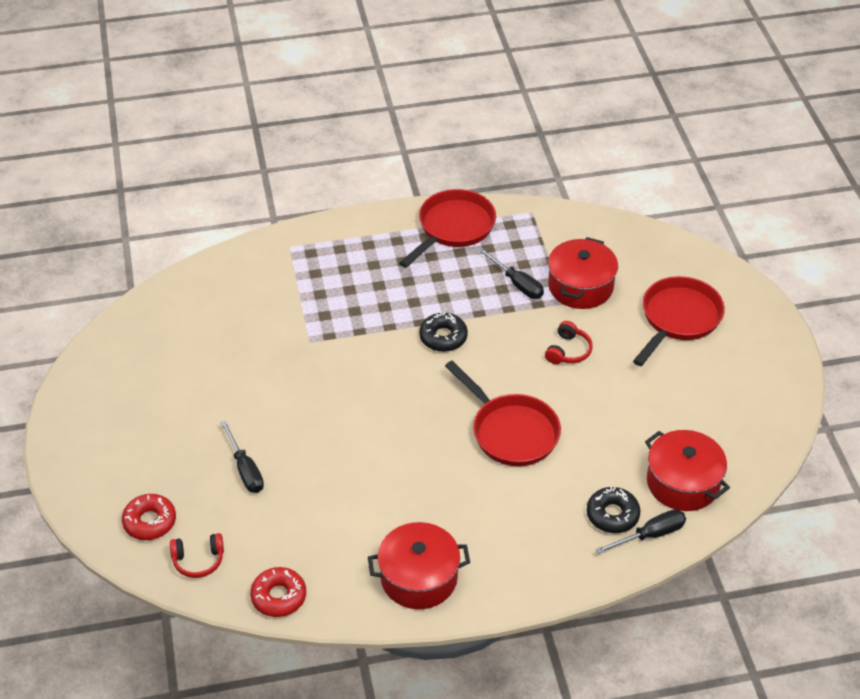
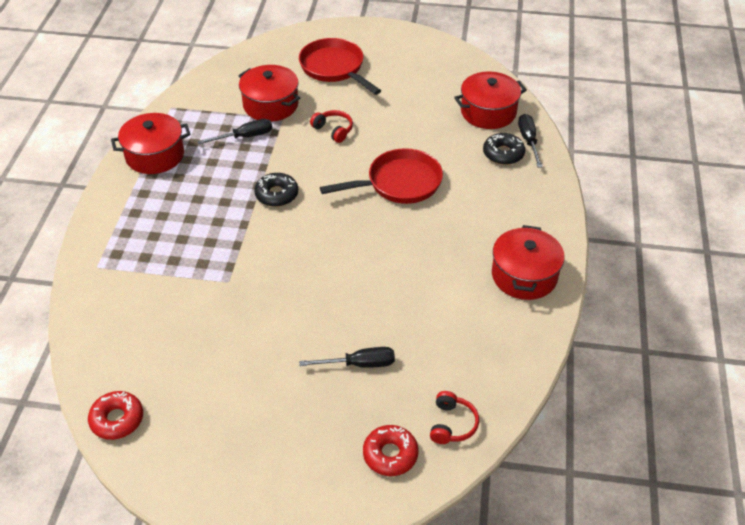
camera: 70 degrees left, 0 degrees up
(279, 596) = (513, 372): red donut -> red donut (117, 419)
(453, 228) = (155, 155): red pan -> red pot

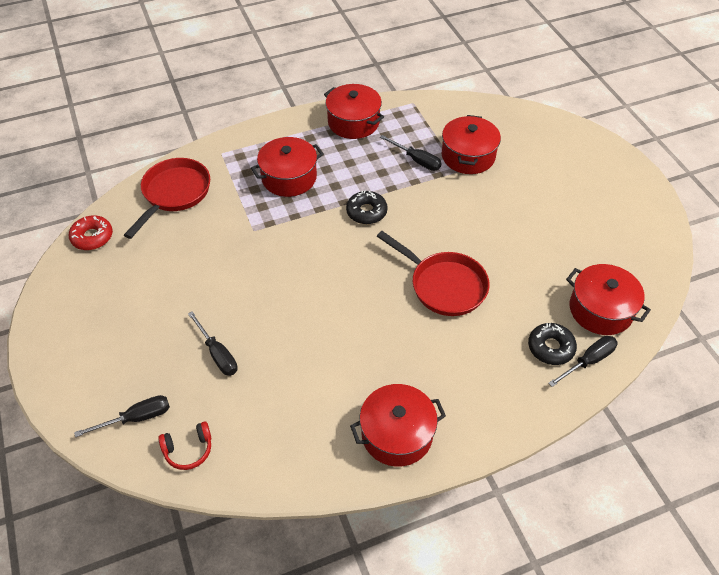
camera: 60 degrees right, 5 degrees up
(183, 229) = (289, 177): none -> red pot
(333, 130) = (473, 210): red headphones -> none
(334, 68) = (553, 172): red pan -> red pan (174, 193)
(390, 454) = (136, 418): red donut -> black screwdriver

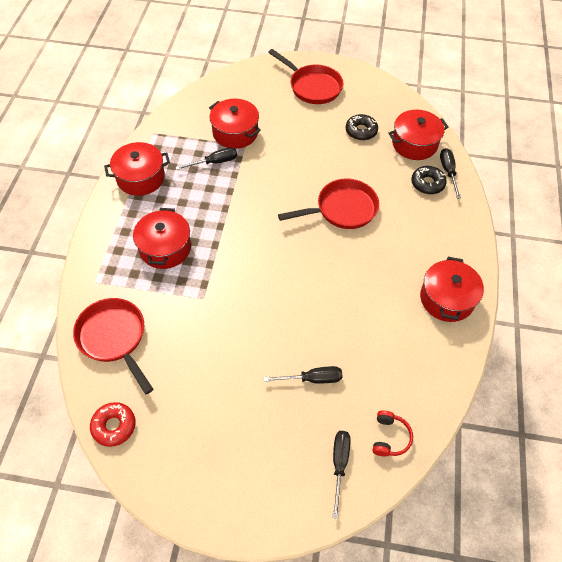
camera: 60 degrees left, 5 degrees up
(366, 212) = (241, 217): black donut -> black donut (361, 131)
(594, 183) = (312, 86): none -> red pan

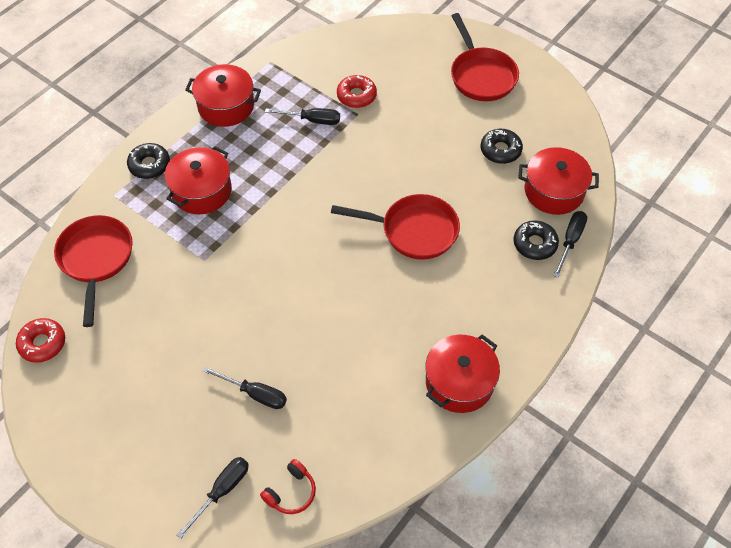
camera: 30 degrees right, 0 degrees up
(109, 246) = (149, 165): none -> black donut
(235, 133) = (356, 96): red pot -> red donut

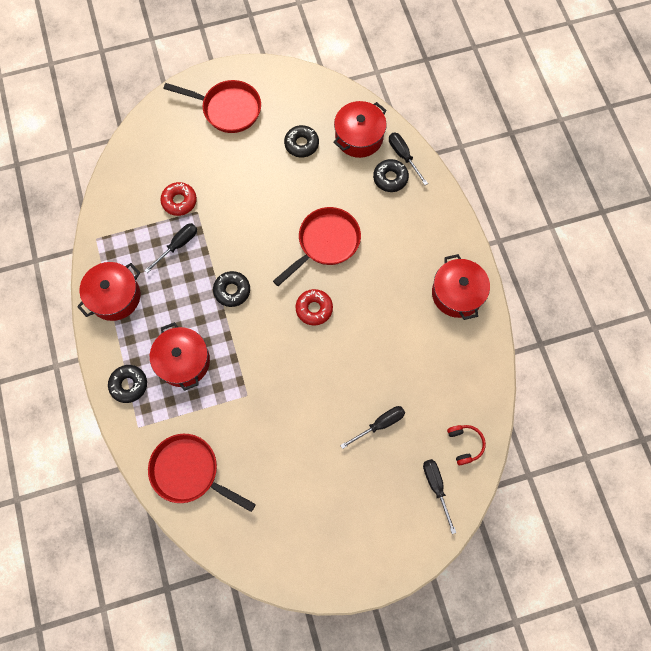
camera: 55 degrees left, 15 degrees up
(42, 343) = (237, 549): red donut -> red donut (314, 309)
(301, 186) = (232, 290): none -> black donut

